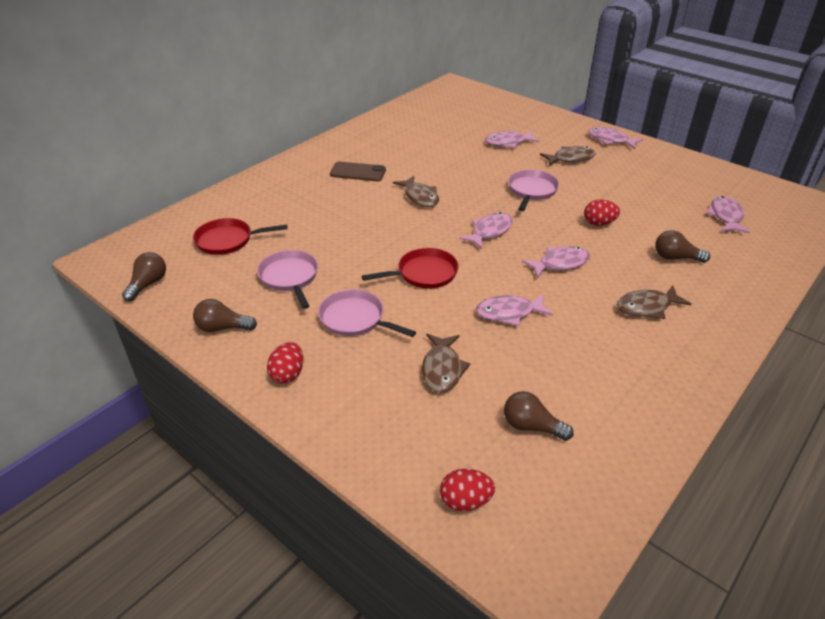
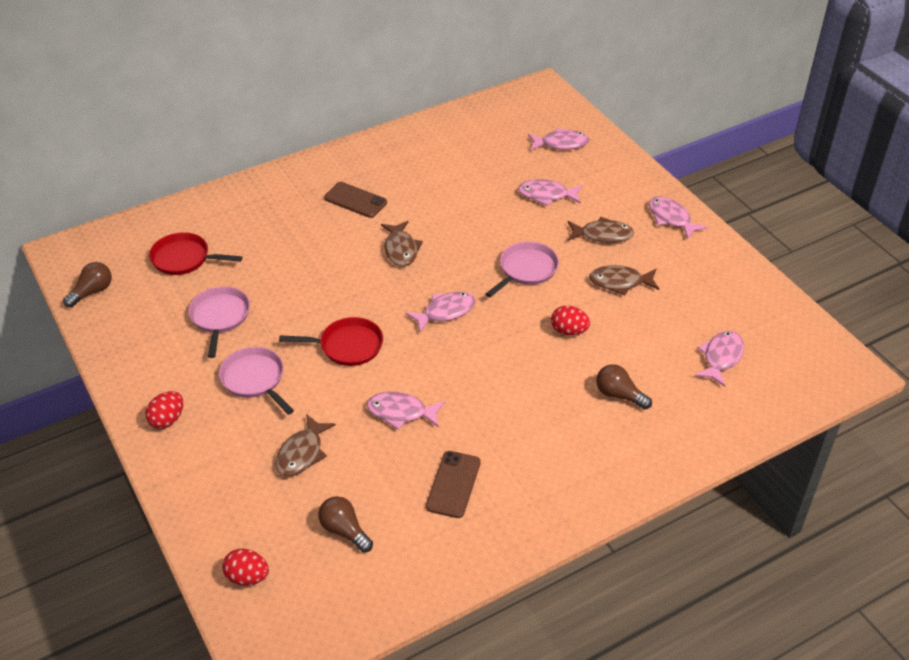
camera: 20 degrees right, 5 degrees up
(222, 328) = (135, 357): brown light bulb -> none
(560, 263) = (491, 370): pink fish -> pink fish (561, 144)
(600, 358) = (453, 484): none -> brown phone
(647, 307) = (542, 443): brown fish -> brown fish (620, 282)

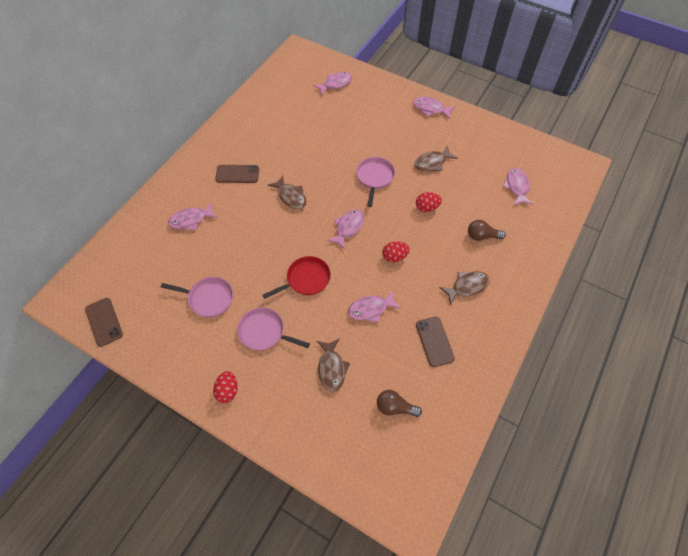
camera: 30 degrees left, 15 degrees up
(92, 292) = (104, 322): brown light bulb -> brown phone
(184, 259) = (152, 266): red pan -> none
(220, 317) = (208, 298): pink pan -> pink pan turned 135 degrees clockwise
(247, 577) = (360, 473): red egg -> red egg (394, 257)
(546, 195) = (351, 122): pink fish -> pink fish (191, 220)
(603, 235) = (401, 136): brown fish -> brown fish (467, 286)

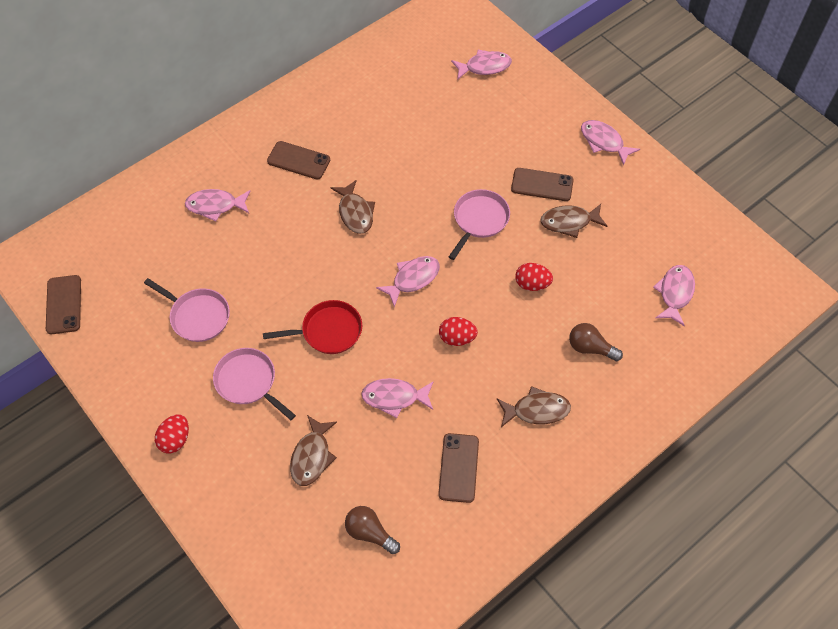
camera: 20 degrees right, 0 degrees up
(404, 145) = (542, 185): none -> brown phone

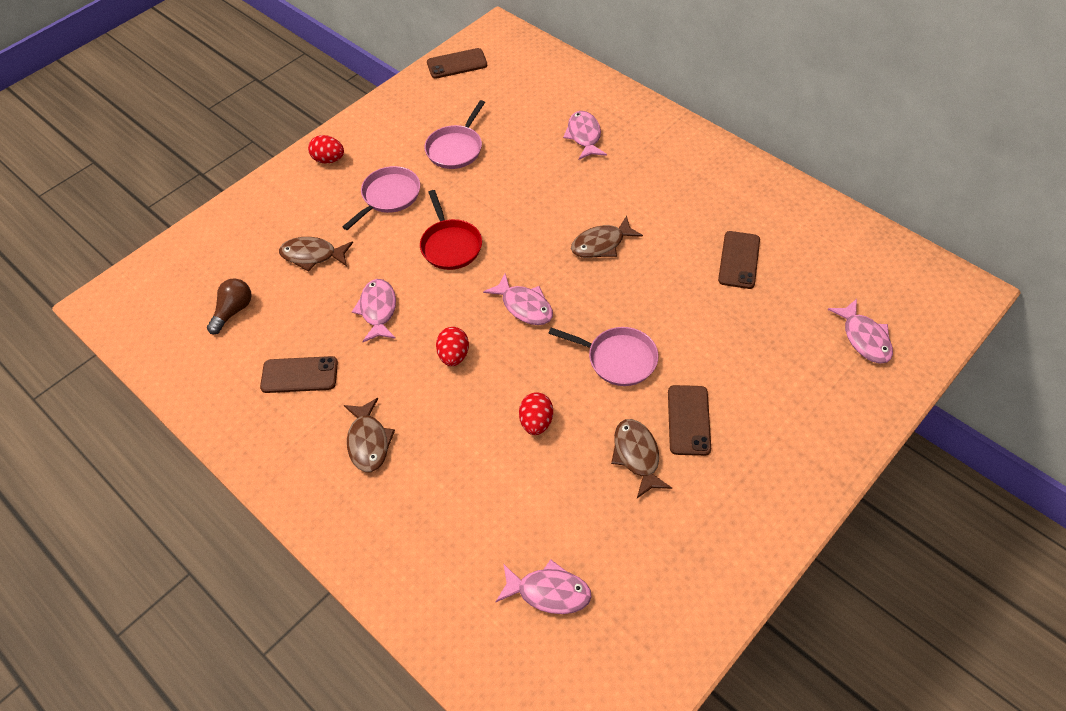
camera: 85 degrees right, 5 degrees down
(298, 160) = (658, 187): brown phone -> brown phone (739, 260)
(590, 348) = (454, 492): brown light bulb -> none
(604, 142) = (783, 489): pink fish -> none

